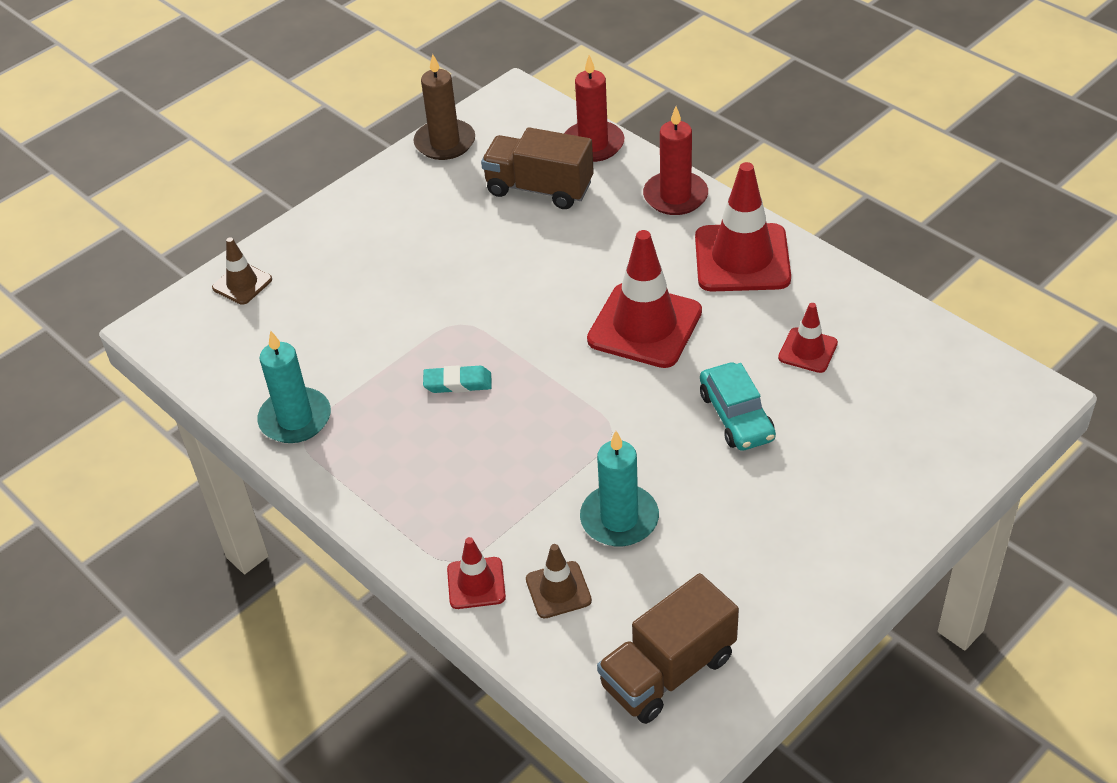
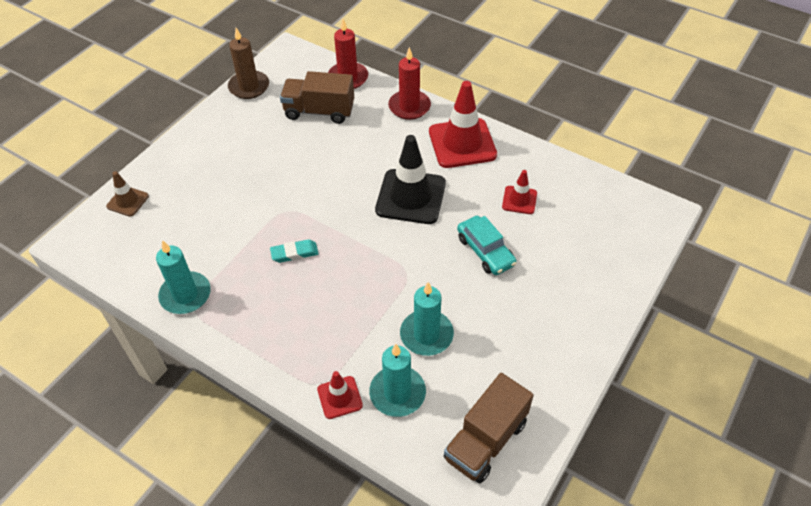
camera: 15 degrees left, 5 degrees up
(558, 590) = (397, 393): brown traffic cone -> turquoise candle
(644, 326) = (411, 197): red traffic cone -> black traffic cone

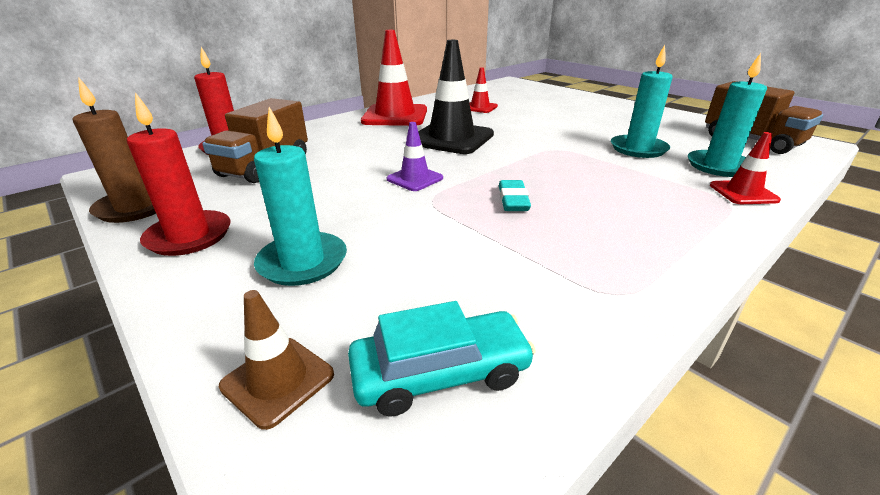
camera: 75 degrees left, 20 degrees down
(185, 295) = (588, 301): turquoise candle -> turquoise candle (303, 262)
(317, 194) = (415, 179): none -> purple traffic cone
(409, 107) = (320, 128): red candle -> red candle (189, 236)
(485, 251) = (535, 121): turquoise car -> turquoise car (440, 373)

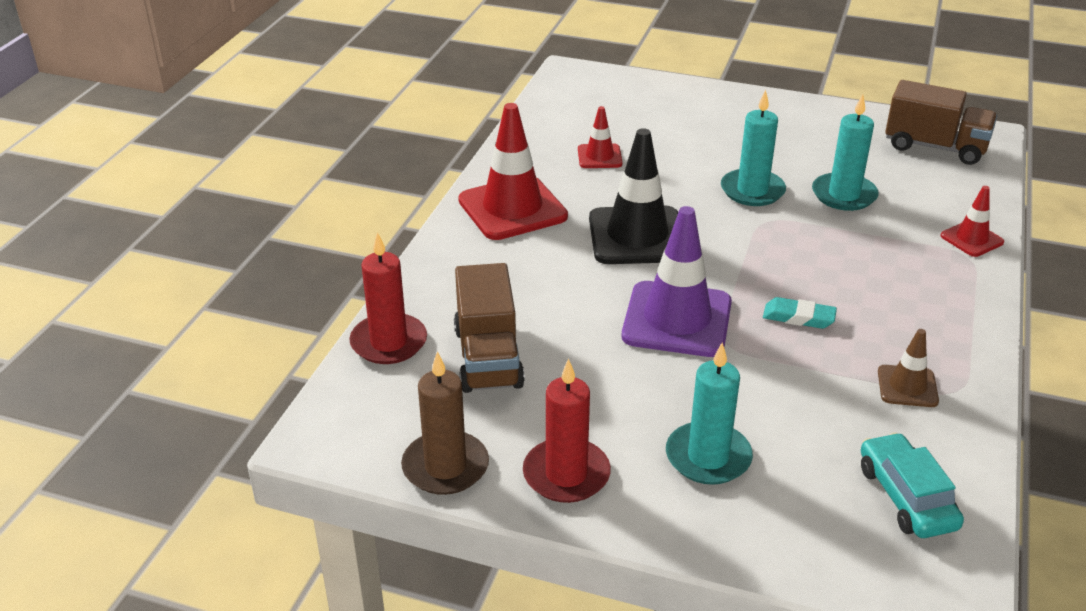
camera: 30 degrees left, 5 degrees up
(278, 380) = (819, 546): brown traffic cone -> brown traffic cone (907, 386)
(415, 179) = (677, 320): purple traffic cone -> purple traffic cone, size x1.95
(440, 373) = (906, 497): turquoise car -> turquoise car turned 60 degrees counterclockwise
(513, 200) = (798, 317): turquoise eraser -> turquoise eraser turned 45 degrees counterclockwise
(719, 166) = (931, 203): turquoise candle -> turquoise candle (752, 191)

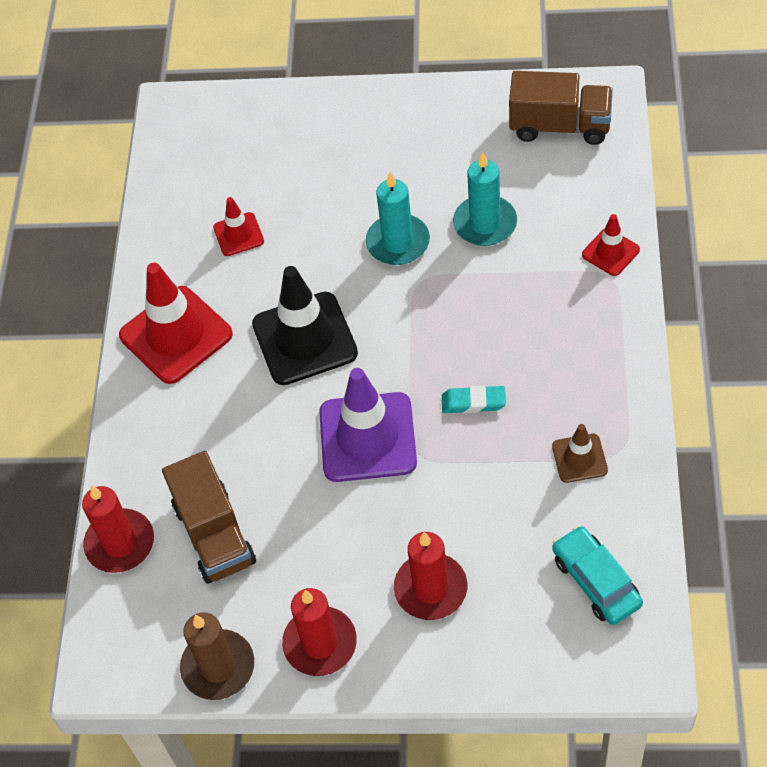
camera: 10 degrees left, 20 degrees up
(708, 457) = (430, 589): turquoise candle -> red candle

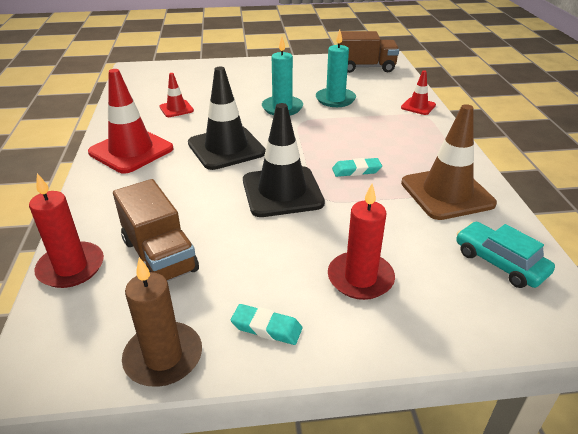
camera: 15 degrees left, 20 degrees down
(320, 643) = (266, 327): red candle -> turquoise eraser
(367, 437) = (282, 192): purple traffic cone -> black traffic cone
(579, 458) = (447, 193): brown traffic cone -> brown traffic cone, size x1.95

